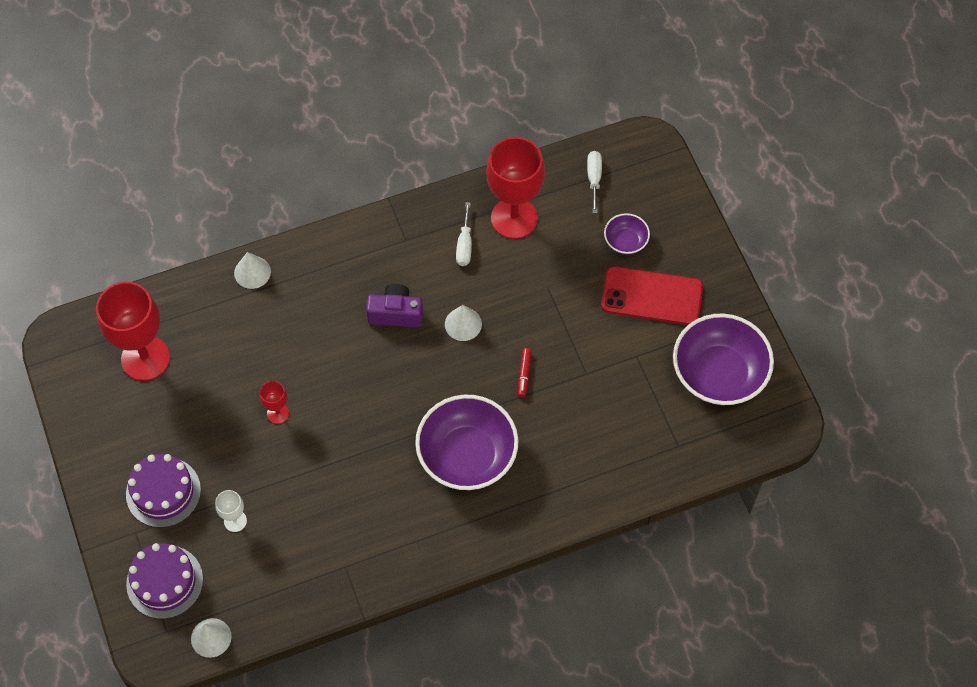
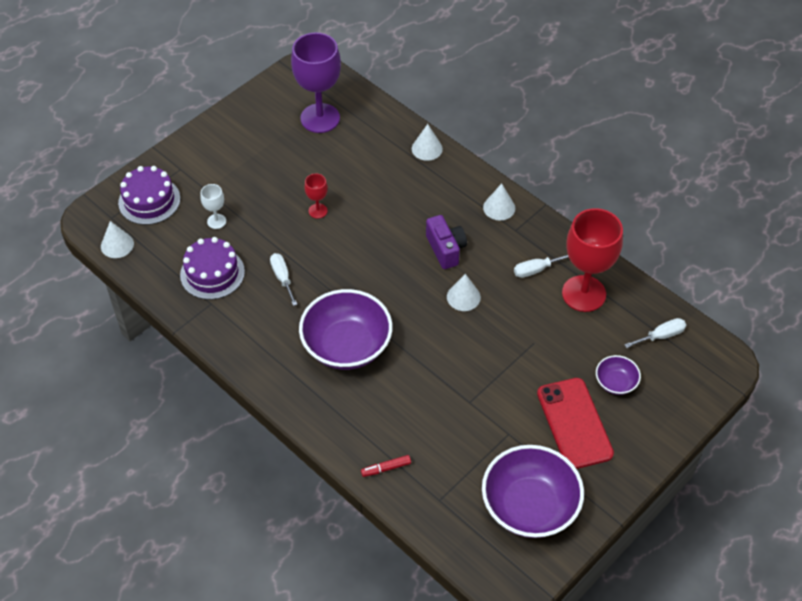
camera: 65 degrees right, 10 degrees down
(145, 358) = (320, 118): red goblet -> purple goblet
(163, 492) = (219, 171): purple cake -> purple cake (212, 273)
(349, 483) = (282, 278): none -> white screwdriver
(369, 241) = (499, 207): none -> white cone
(524, 374) = (442, 357): red marker -> red marker (386, 468)

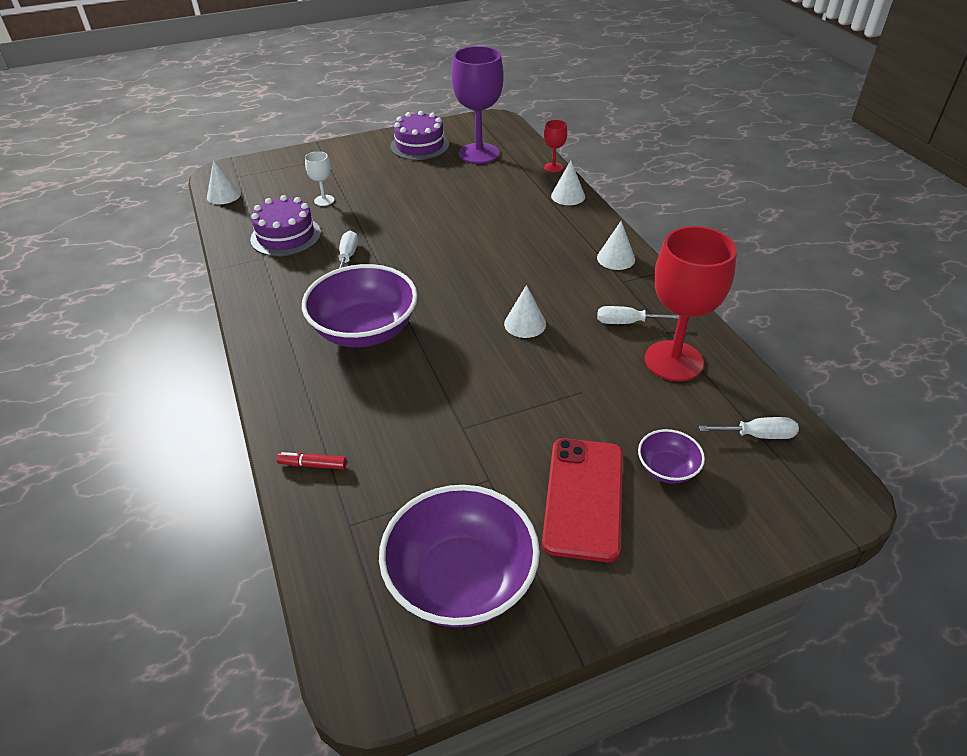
camera: 25 degrees right, 10 degrees down
(149, 200) = (279, 173): purple cake -> purple cake (419, 145)
(318, 211) = (424, 215): red goblet -> red goblet (553, 167)
(446, 249) = (533, 277): purple camera -> none

